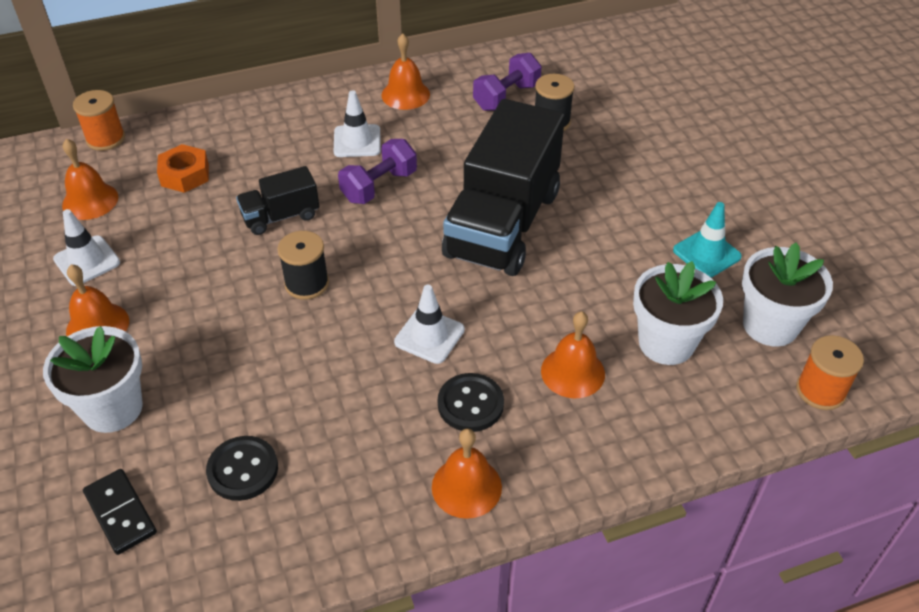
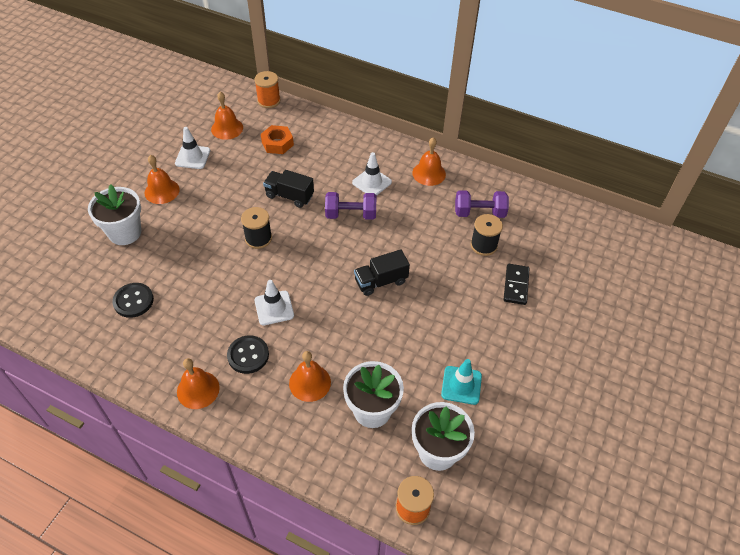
camera: 45 degrees right, 5 degrees up
(121, 513) = (77, 279): black domino -> black domino (516, 285)
(503, 224) = (381, 281): black truck -> black truck, size x0.47

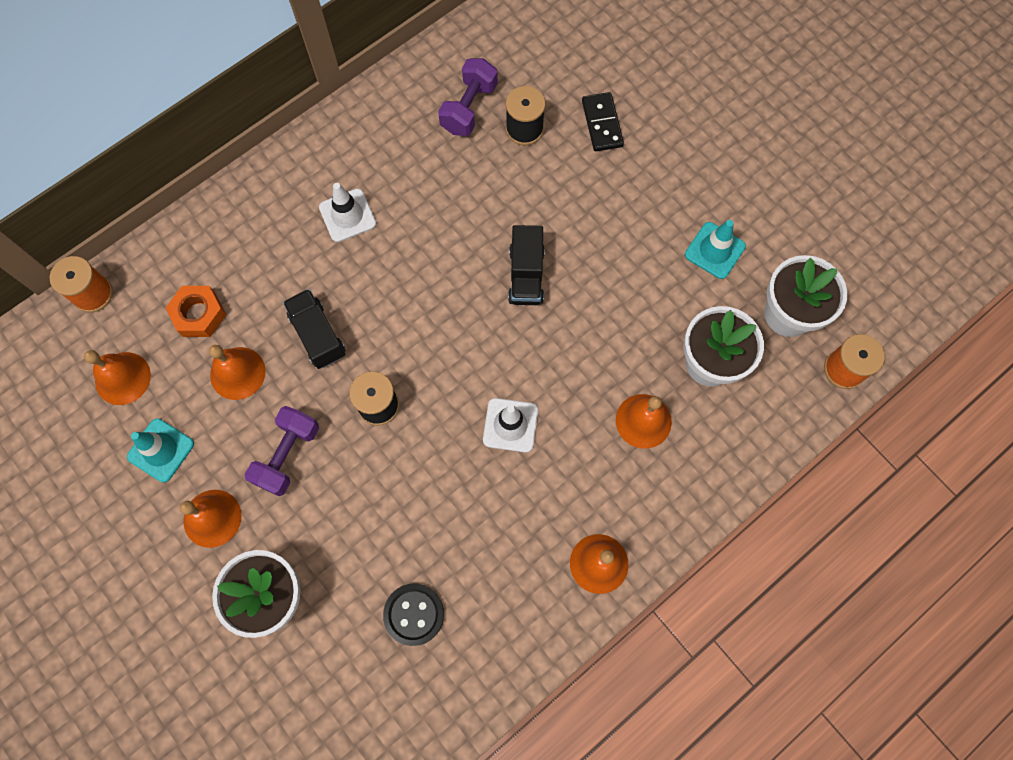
camera: 65 degrees left, 20 degrees up
(193, 157) = (161, 450): white traffic cone -> turquoise traffic cone
(248, 355) = (572, 483): black button -> none
(289, 196) = (317, 335): black truck -> black truck turned 105 degrees clockwise
(350, 214) = (394, 267): purple dumbbell -> purple dumbbell (287, 455)
(429, 173) = (368, 136): orange bell -> orange bell (237, 373)
(516, 285) = (602, 123): black domino -> black domino turned 45 degrees clockwise

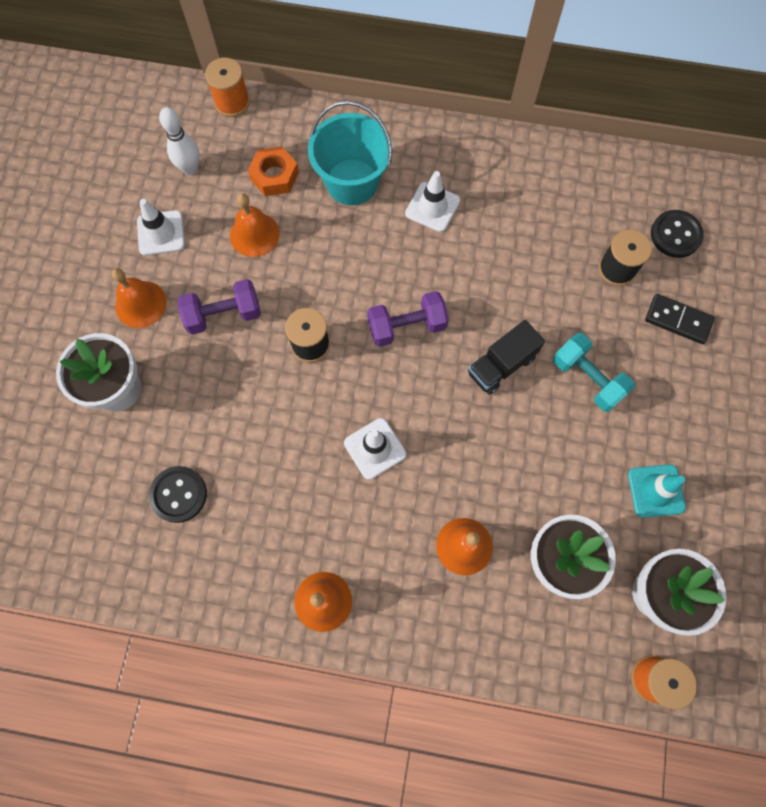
camera: 50 degrees right, 0 degrees up
(122, 378) = (190, 168): orange bell -> white bowling pin
(161, 450) = (161, 233): turquoise traffic cone -> white traffic cone
(265, 258) = (352, 182): none -> turquoise bucket
(317, 335) = (326, 262): black truck -> none
(469, 108) = (595, 217): purple dumbbell -> purple dumbbell (407, 326)
(535, 66) = (675, 235): none -> black button
(591, 224) = (587, 378): none -> turquoise dumbbell
(602, 123) = (678, 320): black domino -> black domino turned 75 degrees clockwise

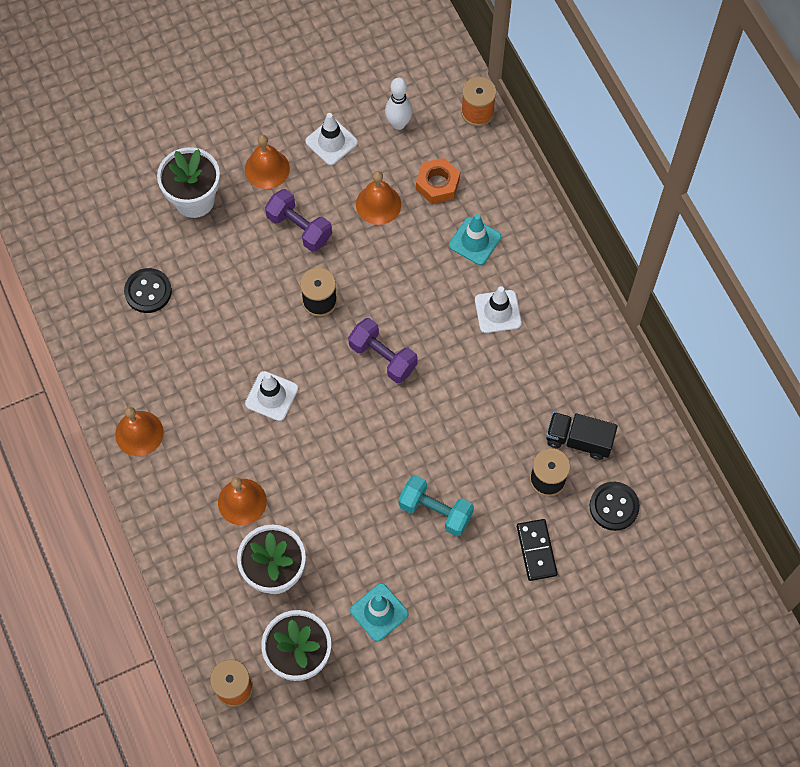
camera: 55 degrees right, 5 degrees down
(352, 182) = (475, 241): turquoise bucket -> turquoise traffic cone
(501, 365) = (400, 443): black truck -> black truck (578, 440)
(587, 378) = (435, 511): turquoise dumbbell -> turquoise dumbbell turned 75 degrees counterclockwise

